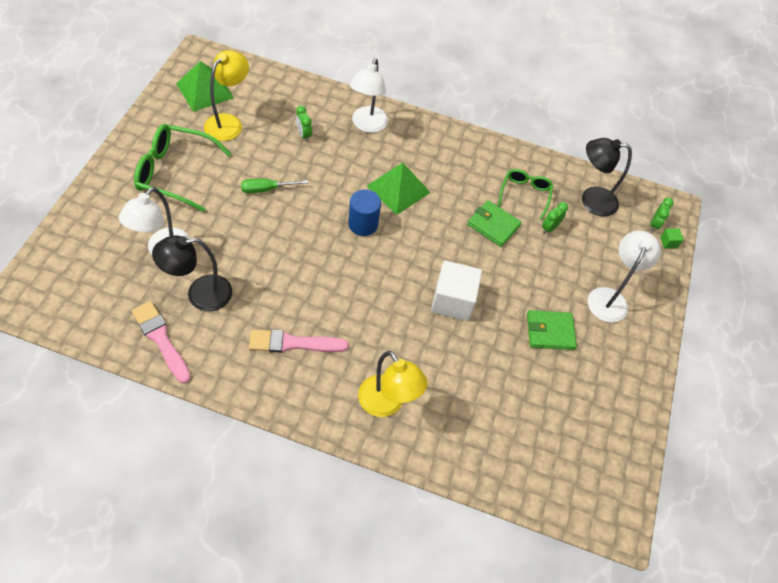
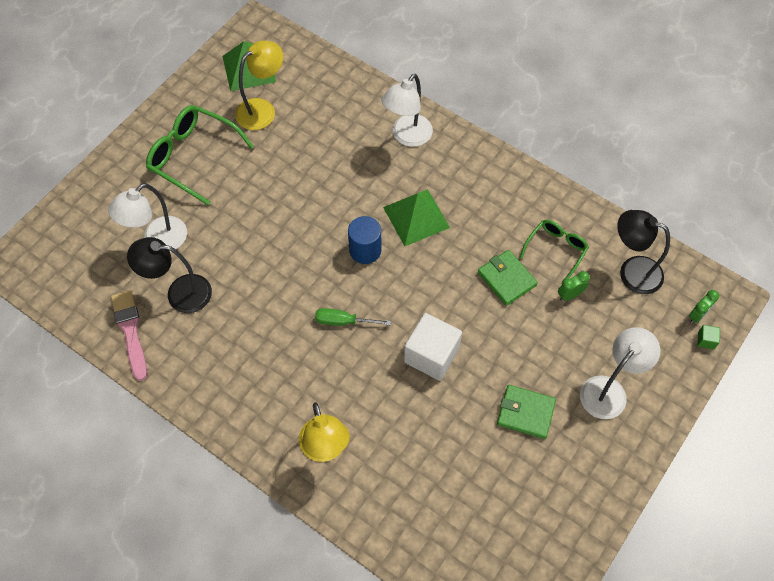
camera: 25 degrees right, 5 degrees up
(266, 189) = (278, 192): green screwdriver -> green screwdriver (343, 321)
(293, 343) = (253, 364): pink brush -> none
(303, 135) = (335, 136): green clock -> none

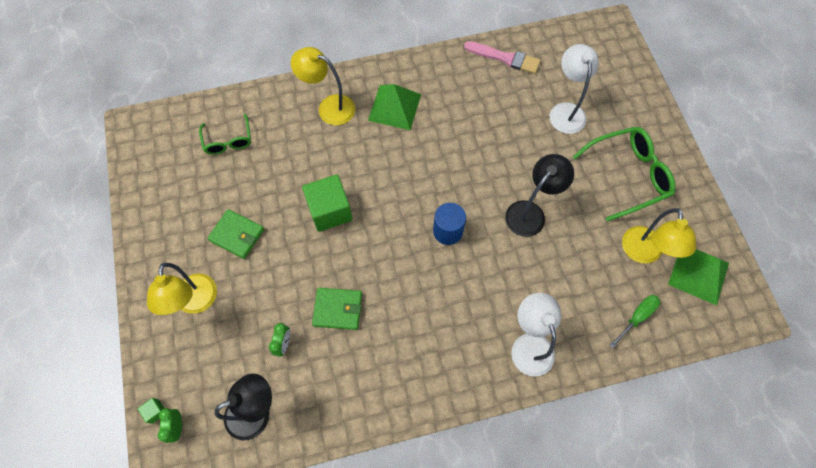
camera: 130 degrees right, 5 degrees up
(179, 293) = (511, 99): black lamp -> black lamp (530, 212)
(343, 321) = (404, 176): green screwdriver -> green screwdriver (637, 317)
(416, 217) = (445, 289): green pyramid -> green pyramid (394, 107)
(431, 355) = (330, 211): white cube -> green cube
(525, 413) = (237, 235): green wallet -> green wallet turned 60 degrees clockwise
(556, 249) = (327, 369): green glasses -> green glasses (228, 141)
(609, 390) = (196, 303): white lamp -> yellow lamp

